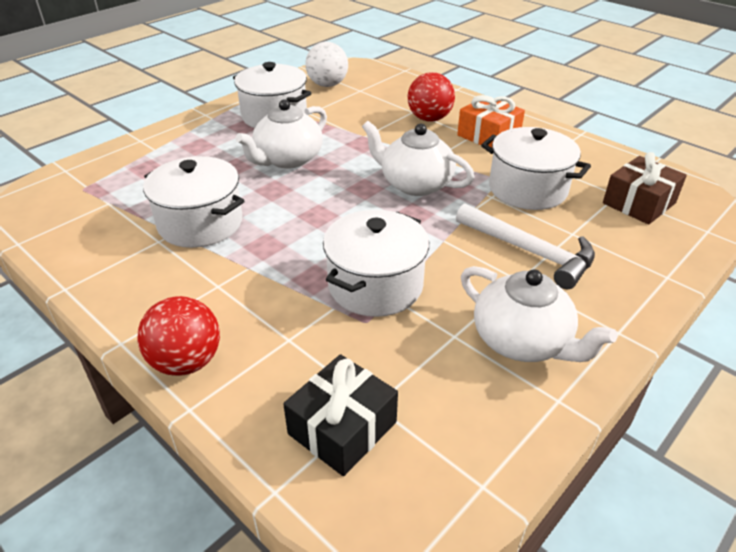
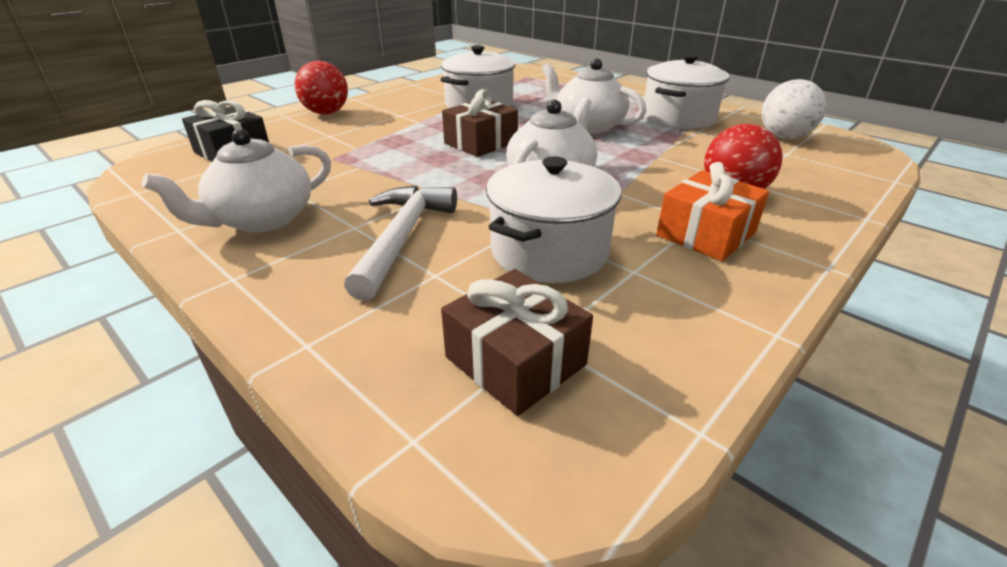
camera: 90 degrees right, 5 degrees down
(327, 220) = (481, 143): none -> brown gift
(375, 285) = (376, 161): white pot -> none
(529, 252) = (402, 238): white hammer -> white hammer turned 150 degrees clockwise

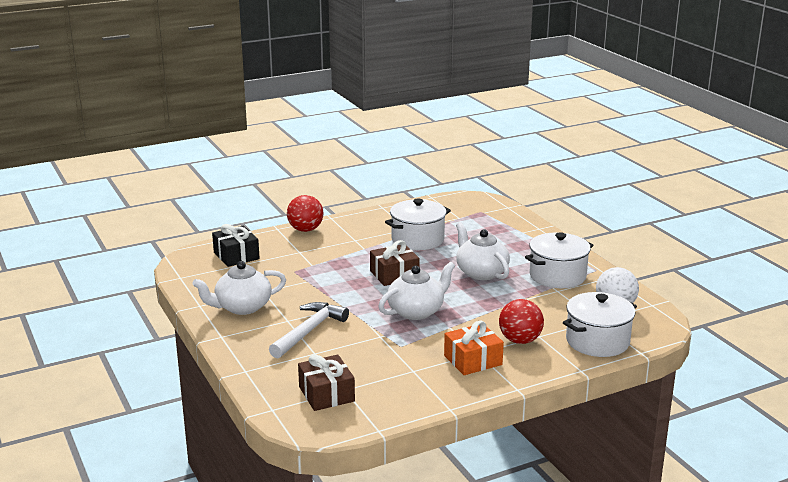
camera: 20 degrees right, 10 degrees down
(549, 251) = (379, 353): white pot -> white pot (597, 341)

